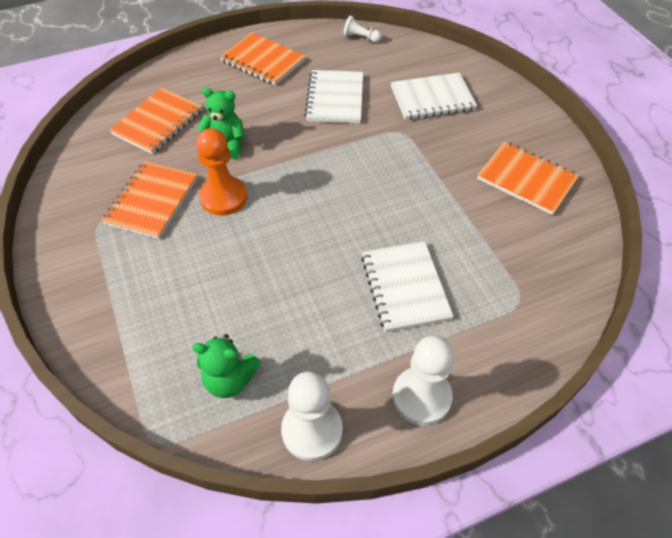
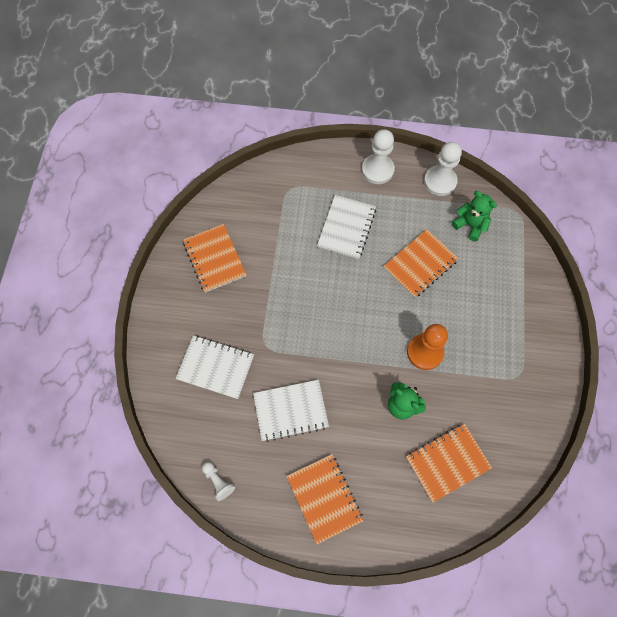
camera: 150 degrees left, 15 degrees up
(152, 201) = (476, 375): orange notebook -> orange notebook (420, 264)
(335, 98) = (290, 410): white notebook -> white notebook turned 45 degrees clockwise

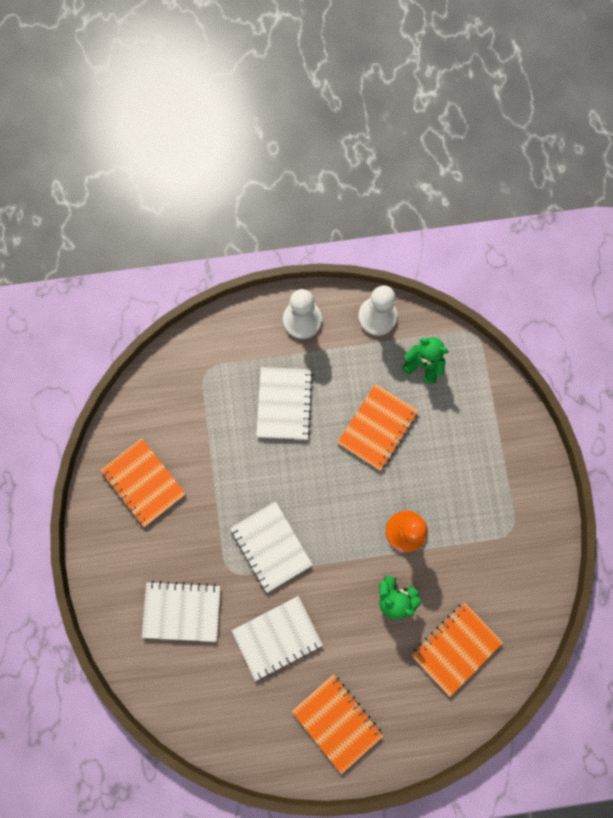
camera: 15 degrees left, 10 degrees up
(218, 481) = (221, 736): white pawn -> none
(305, 335) = (271, 546): none -> white notebook

